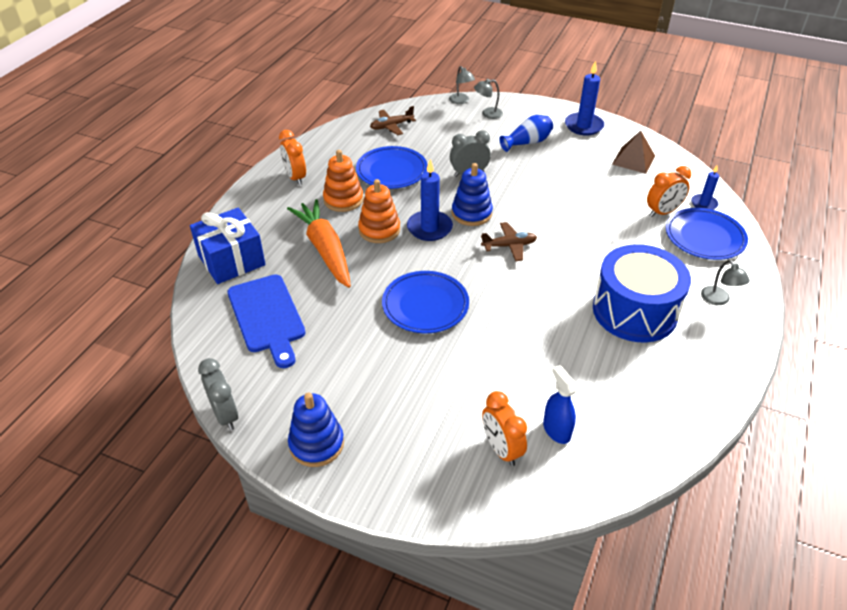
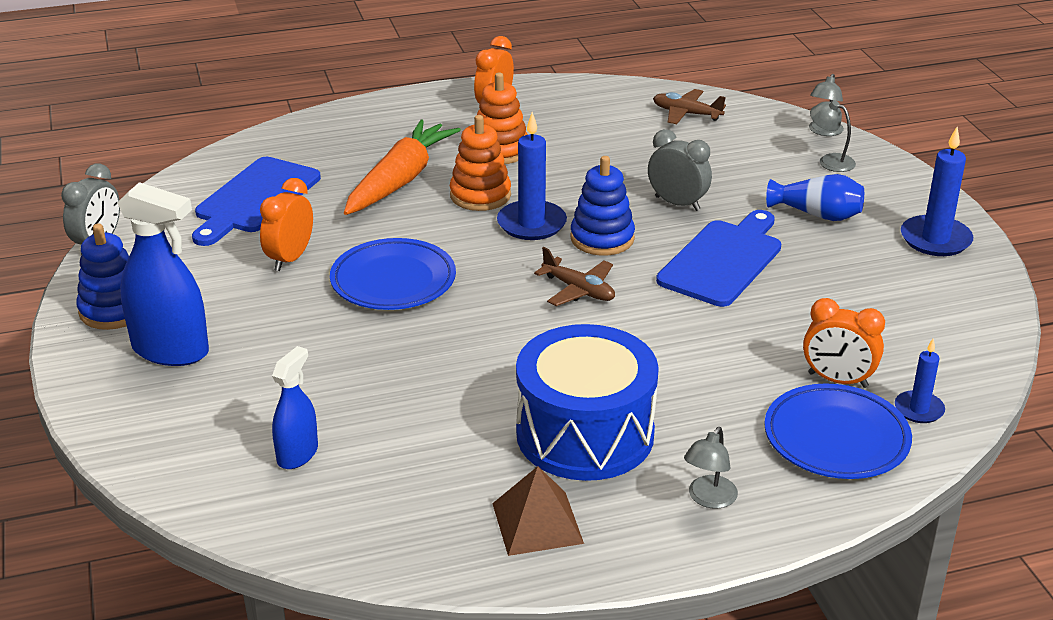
camera: 50 degrees right, 10 degrees down
(231, 260) = (311, 140): blue gift -> none
(392, 171) = (599, 154): blue plate -> none
(393, 437) = (170, 350): none -> blue spray bottle
(501, 449) = (226, 427): orange clock -> orange clock (290, 258)
(534, 189) = (723, 260): none -> blue cutting board
(633, 160) = (924, 310): brown pyramid -> brown pyramid (537, 523)

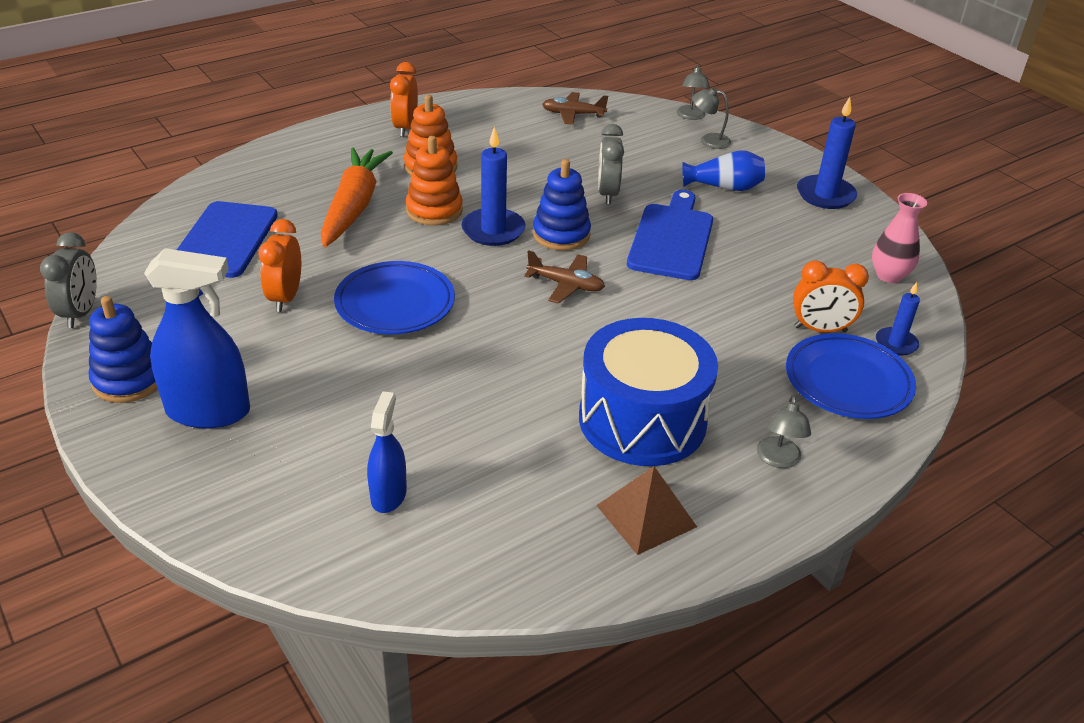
camera: 20 degrees left, 5 degrees up
(677, 203) = (607, 194): grey clock -> grey clock turned 105 degrees counterclockwise
(957, 337) = (889, 275): none -> pink vase

